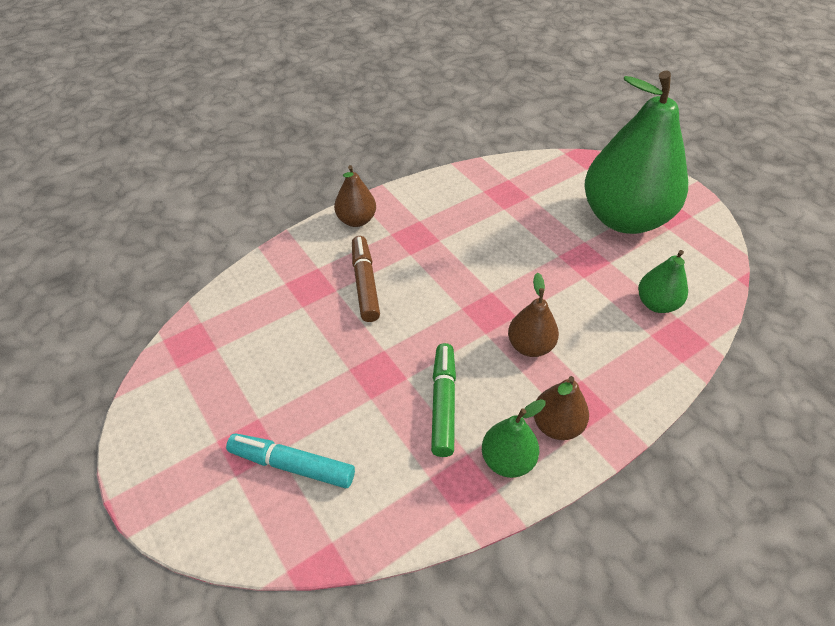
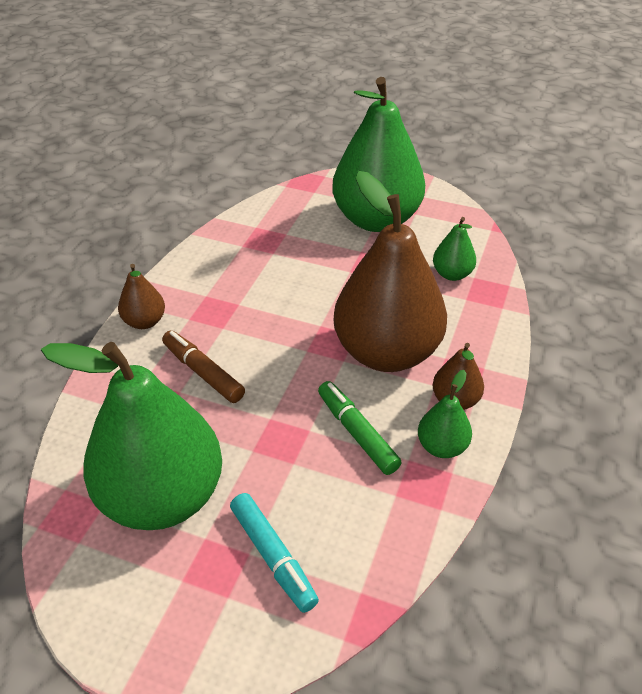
camera: 35 degrees left, 5 degrees down
(256, 367) = (162, 497): none -> green pear
(292, 465) = (273, 556): turquoise marker -> turquoise marker turned 105 degrees counterclockwise
(530, 346) = (387, 352): brown pear -> brown pear, size x2.30

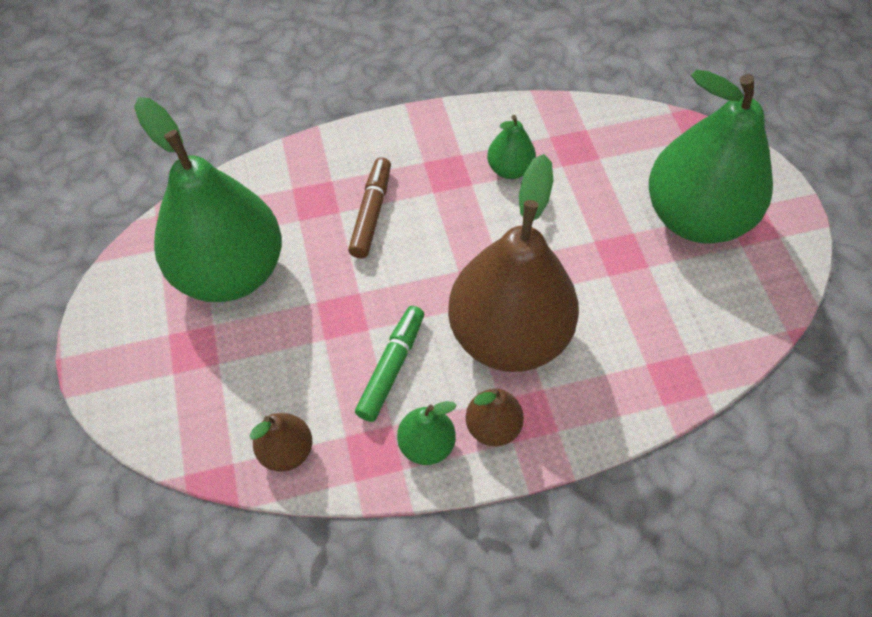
camera: 55 degrees right, 15 degrees up
(144, 322) = (394, 135): brown pear -> brown pear (286, 451)
(273, 556) = (226, 381): turquoise marker -> none
(452, 274) = (673, 331): green pear -> green pear (509, 169)

